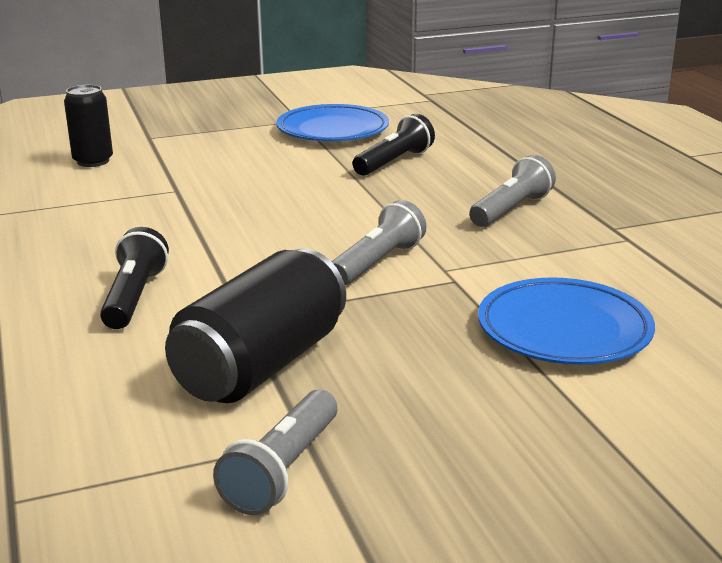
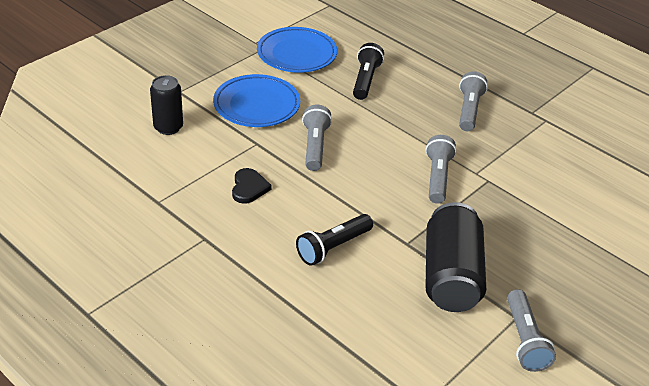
camera: 30 degrees left, 15 degrees up
(109, 224) = (249, 188): none -> black heart
(134, 297) = (333, 247): black flashlight -> black flashlight turned 105 degrees counterclockwise
(245, 205) = (315, 146): none -> grey flashlight
(564, 330) = (568, 202): blue plate -> blue plate (256, 105)

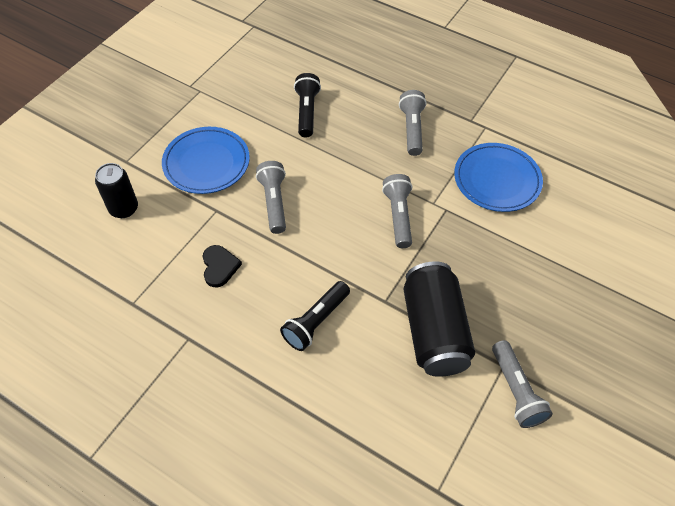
camera: 10 degrees left, 15 degrees up
(296, 54) = (233, 92): blue plate -> blue plate (496, 180)

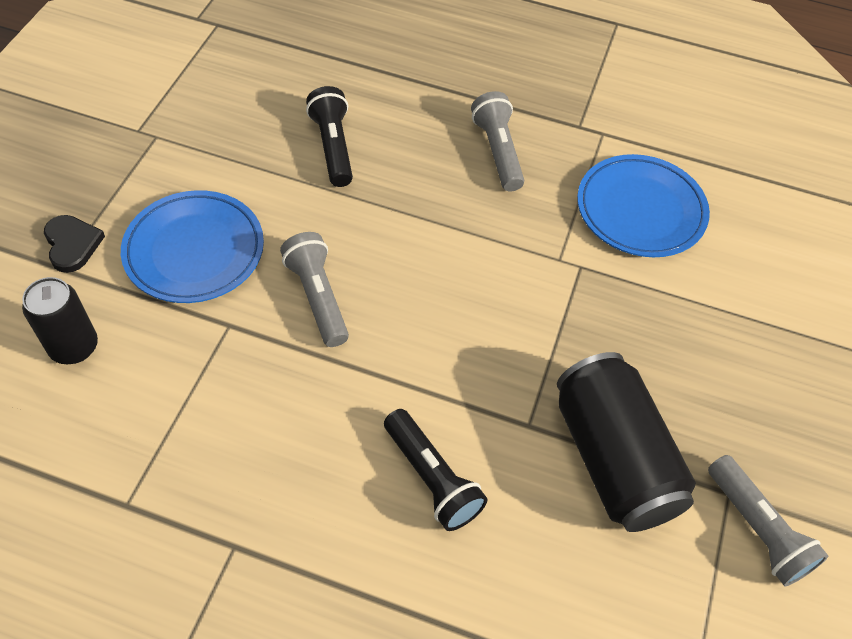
camera: 15 degrees left, 0 degrees up
(219, 267) = (256, 417): black heart -> black heart (72, 244)
(316, 321) = (432, 478): black flashlight -> black flashlight turned 60 degrees counterclockwise
(398, 216) = (513, 288): grey flashlight -> none

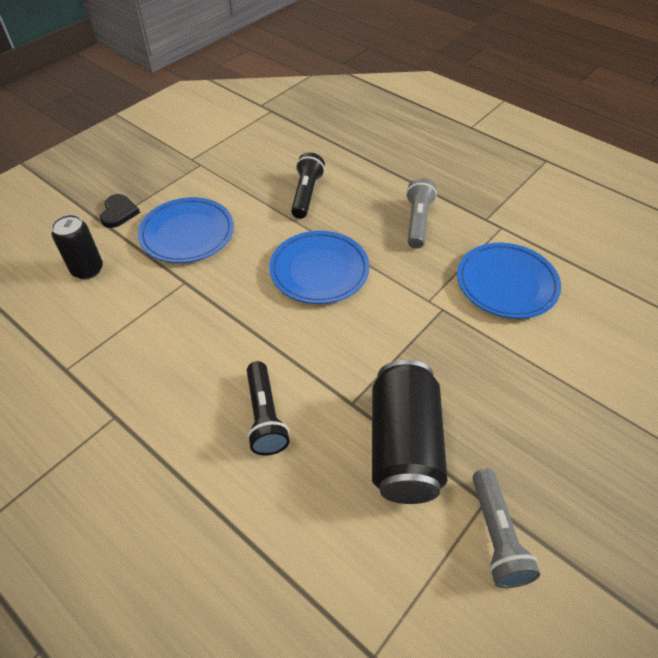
camera: 25 degrees right, 5 degrees down
(317, 297) = (249, 281): grey flashlight -> none
(404, 256) = (319, 271): none -> blue plate

